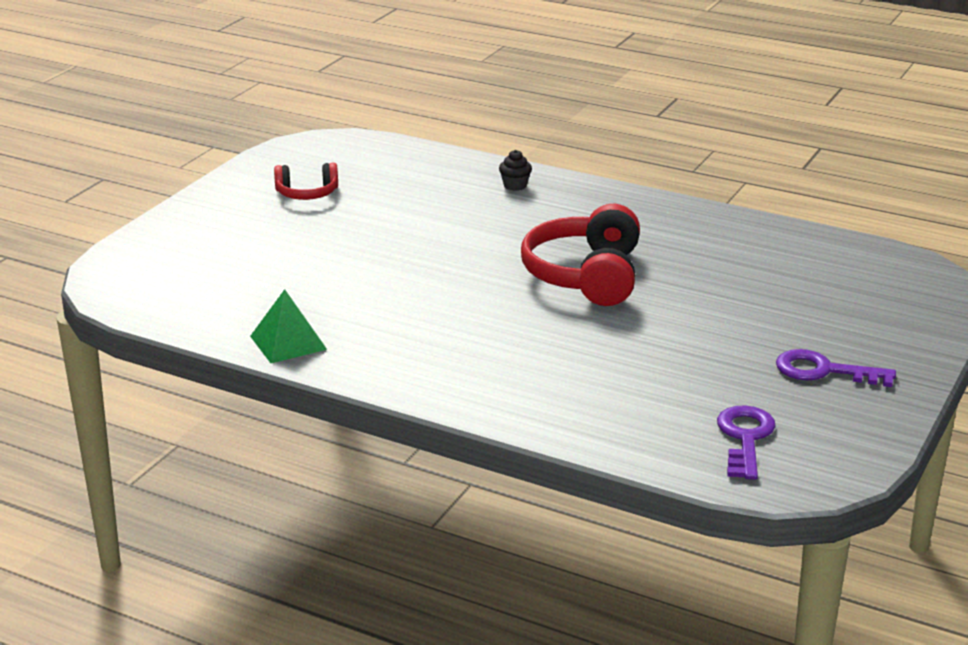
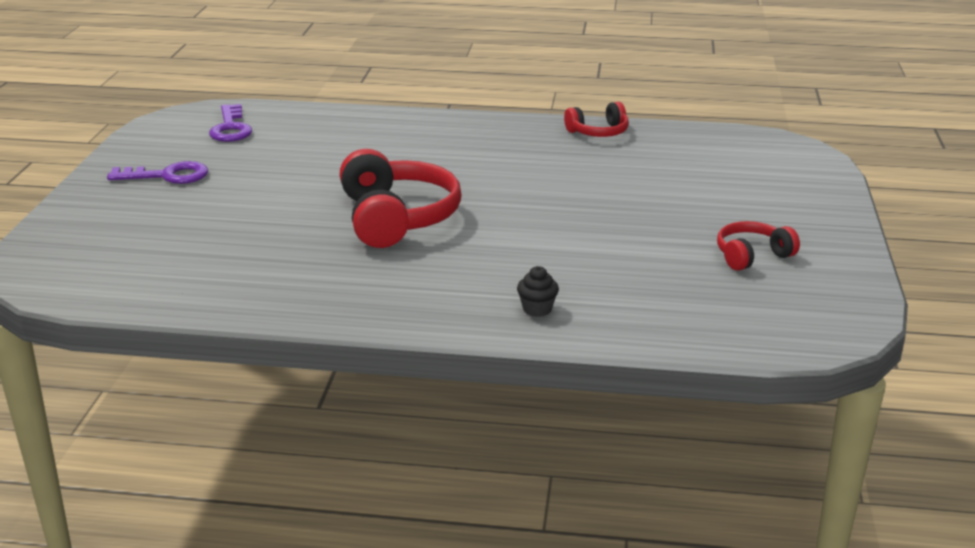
camera: 160 degrees right, 0 degrees up
(288, 342) = (598, 132): green pyramid -> red headphones

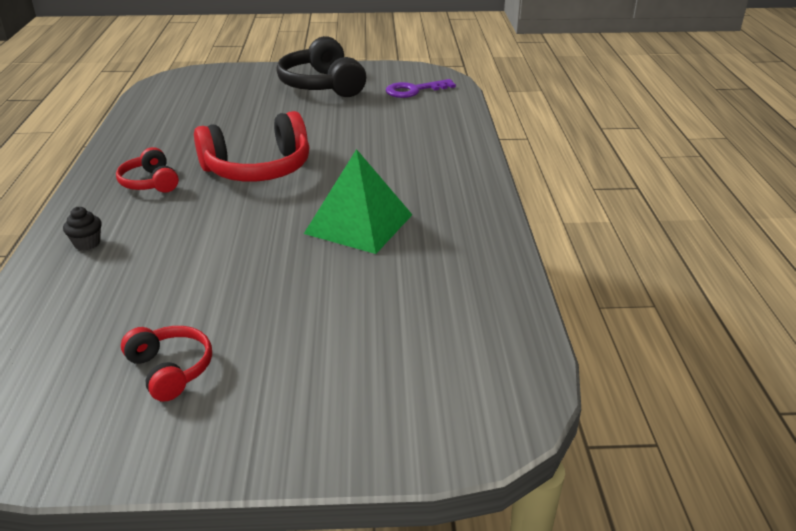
camera: 80 degrees right, 5 degrees up
(167, 176) = (322, 85): purple key -> black headphones
(537, 175) = (358, 224): none -> green pyramid
(598, 132) = (485, 252): red headphones -> red headphones (150, 183)

